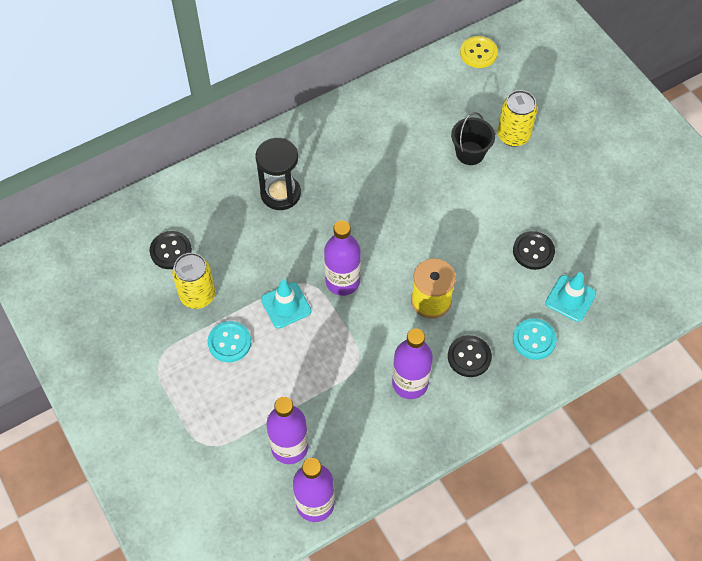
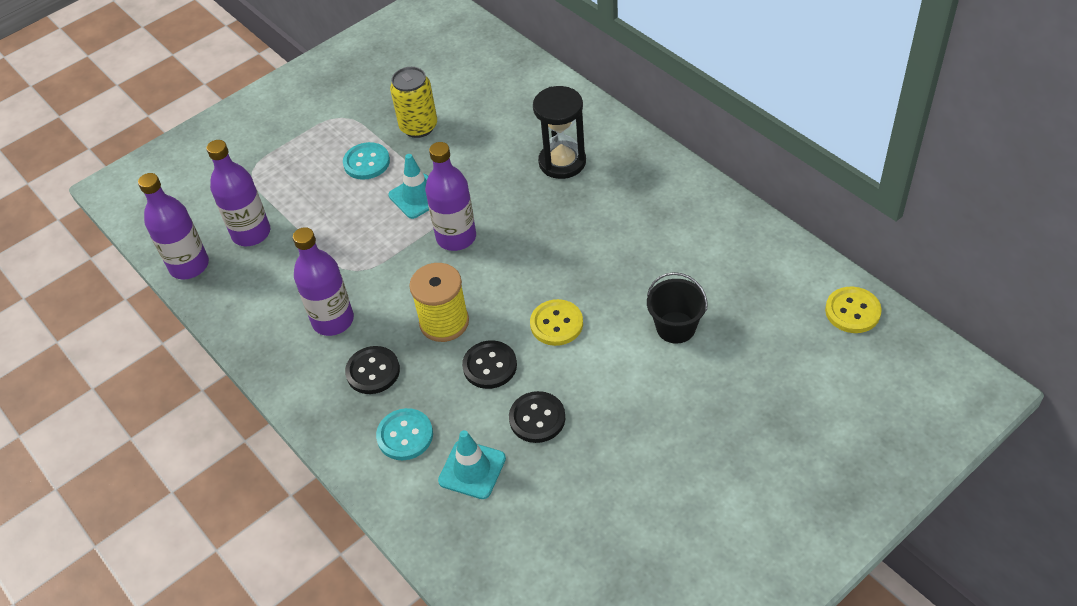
camera: 85 degrees right, 10 degrees down
(171, 251) = (468, 95): black button -> black button (490, 366)
(450, 225) = (556, 324): none -> yellow button
(513, 135) = (721, 371): yellow can -> none

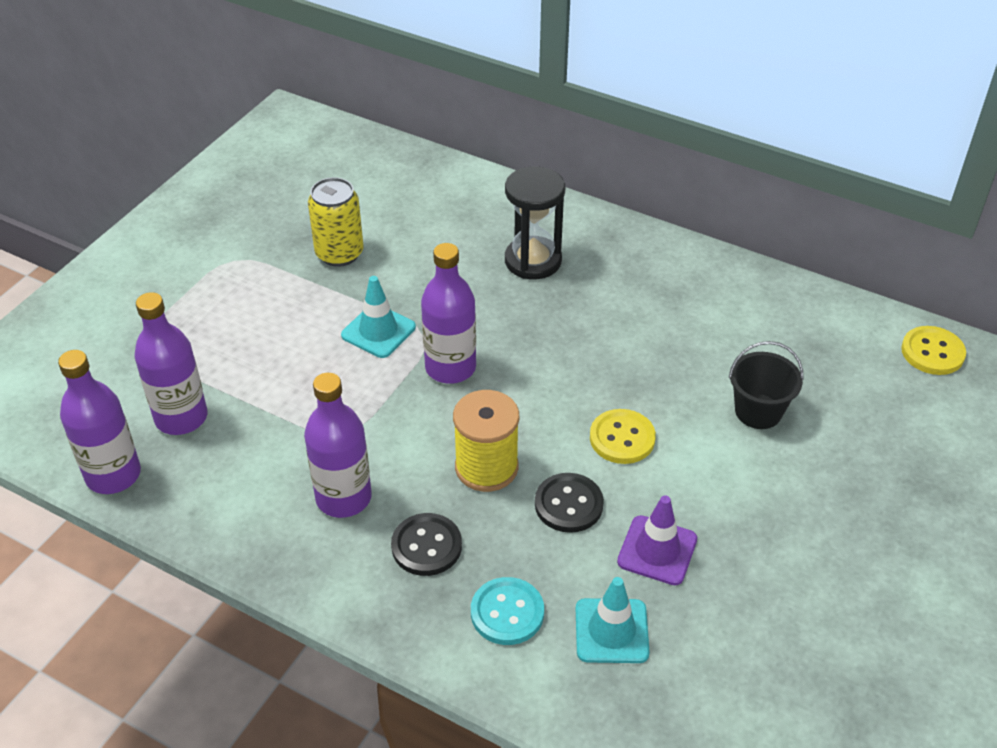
camera: 25 degrees left, 5 degrees down
(366, 162) = (294, 305): turquoise button -> none
(537, 418) = (657, 550): black button -> purple traffic cone

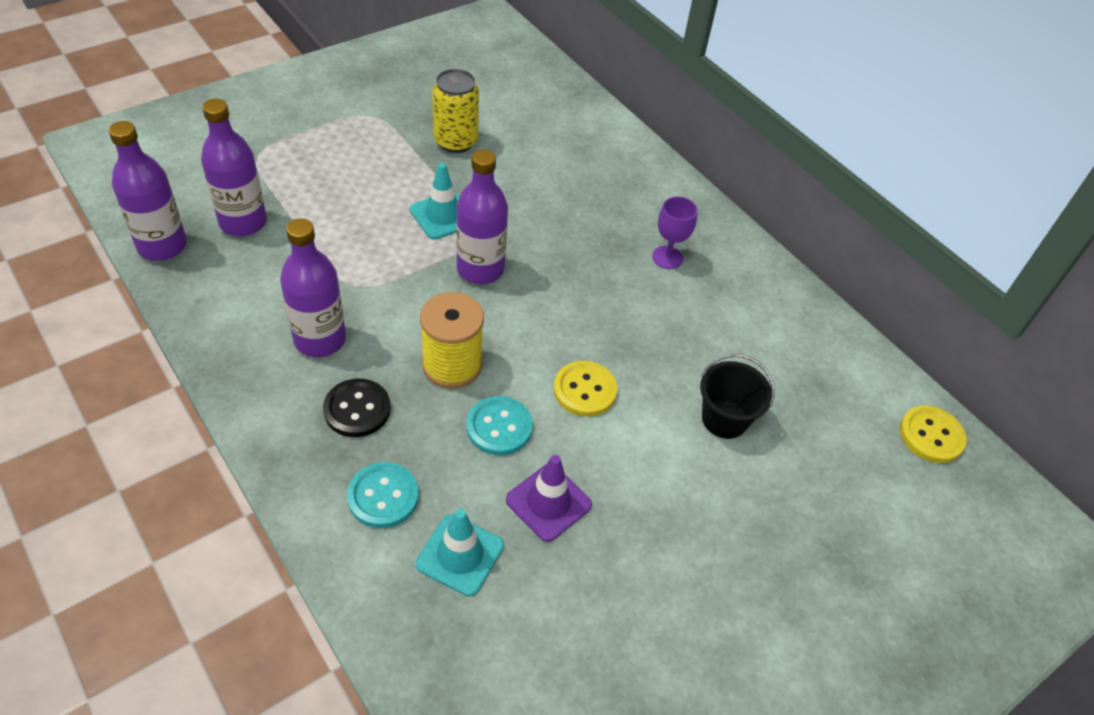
camera: 20 degrees right, 5 degrees up
(533, 261) = (611, 208): black hourglass -> none
(568, 504) = (499, 427): black button -> turquoise button
(614, 287) = (667, 257): none -> purple goblet

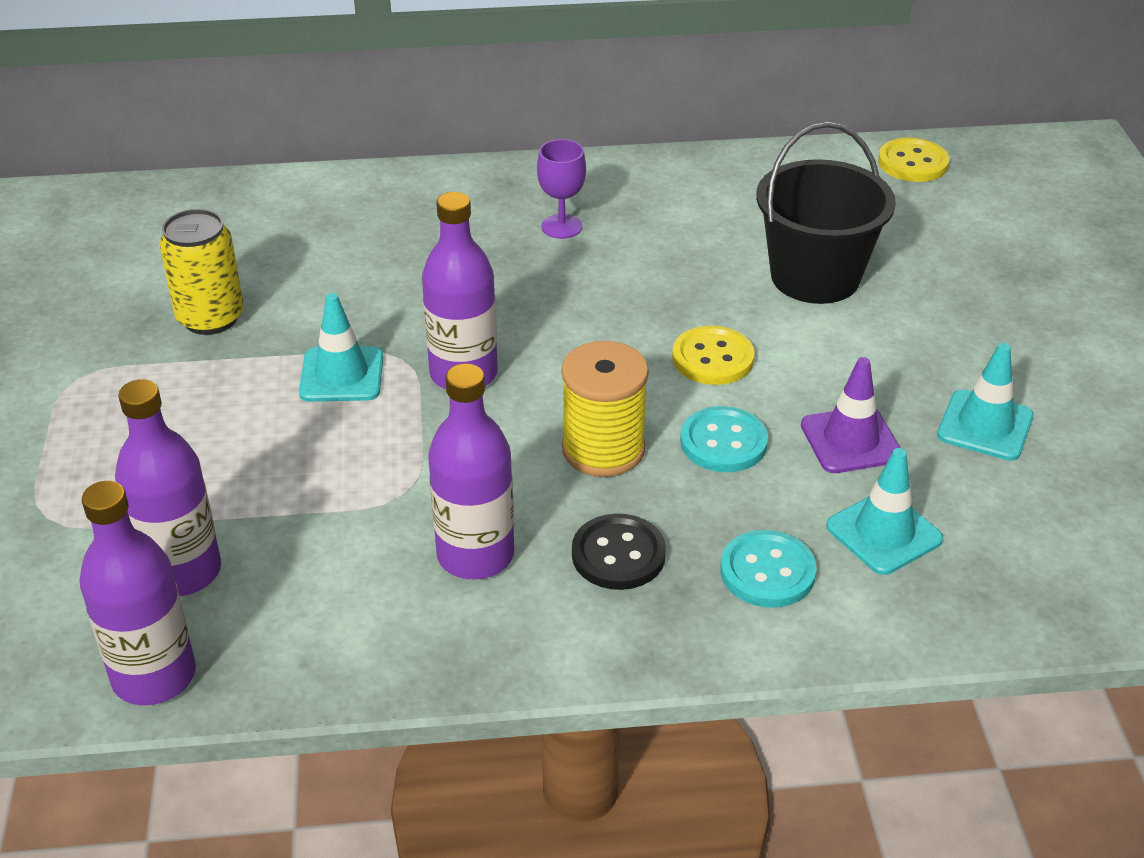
camera: 55 degrees left, 10 degrees down
(622, 587) = (985, 426): none -> turquoise traffic cone
(724, 419) = (815, 277): black bucket -> black bucket, size x1.59

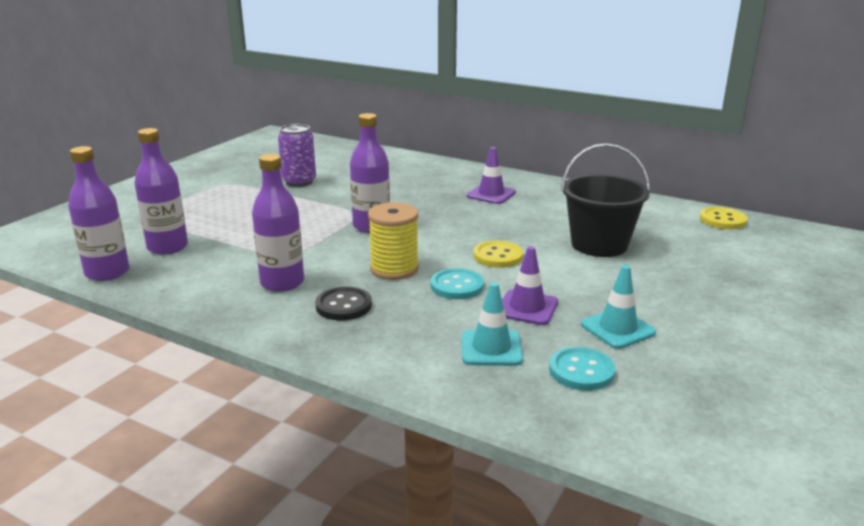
camera: 35 degrees right, 15 degrees down
(210, 318) = (299, 182): yellow can -> purple can
(341, 375) = (321, 211): turquoise traffic cone -> none
(561, 227) = (491, 194): purple goblet -> purple traffic cone
(767, 572) = (405, 339): turquoise button -> turquoise button (581, 371)

